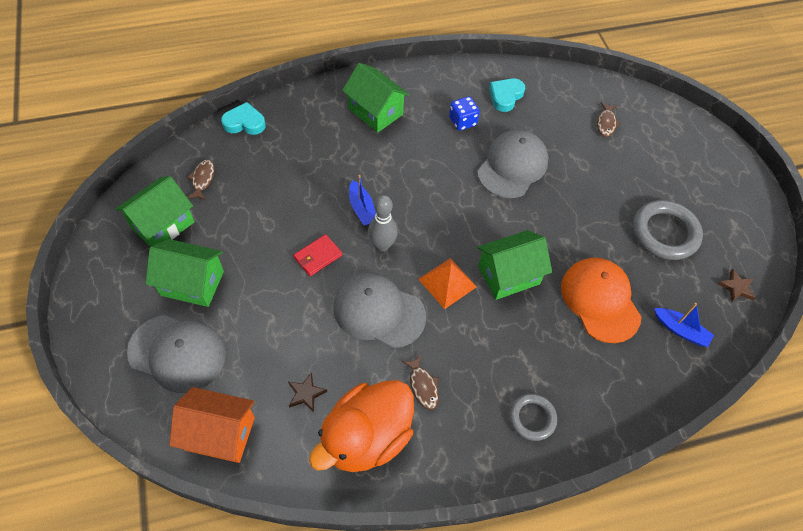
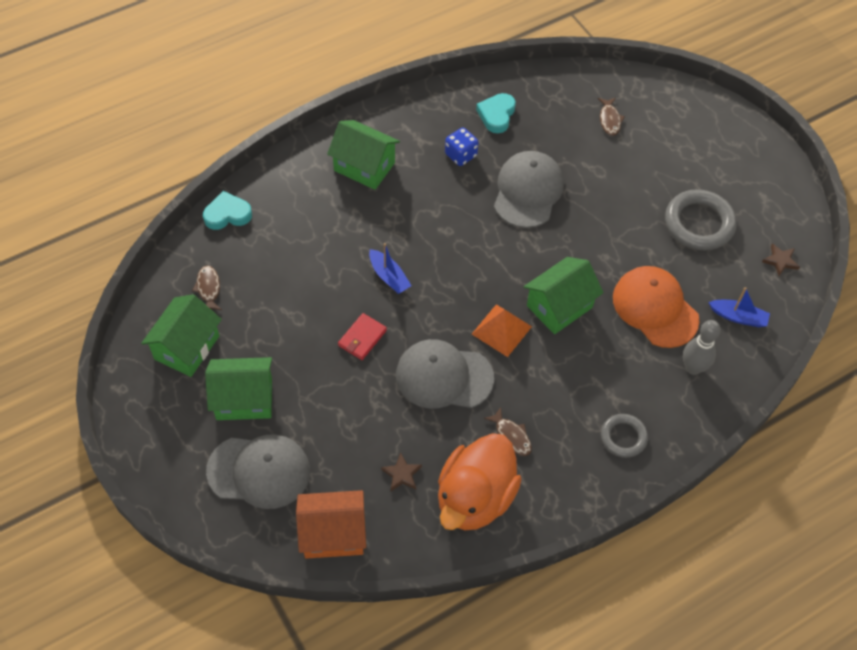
camera: 15 degrees left, 0 degrees up
(382, 245) = (423, 309): grey bowling pin -> grey bowling pin (693, 368)

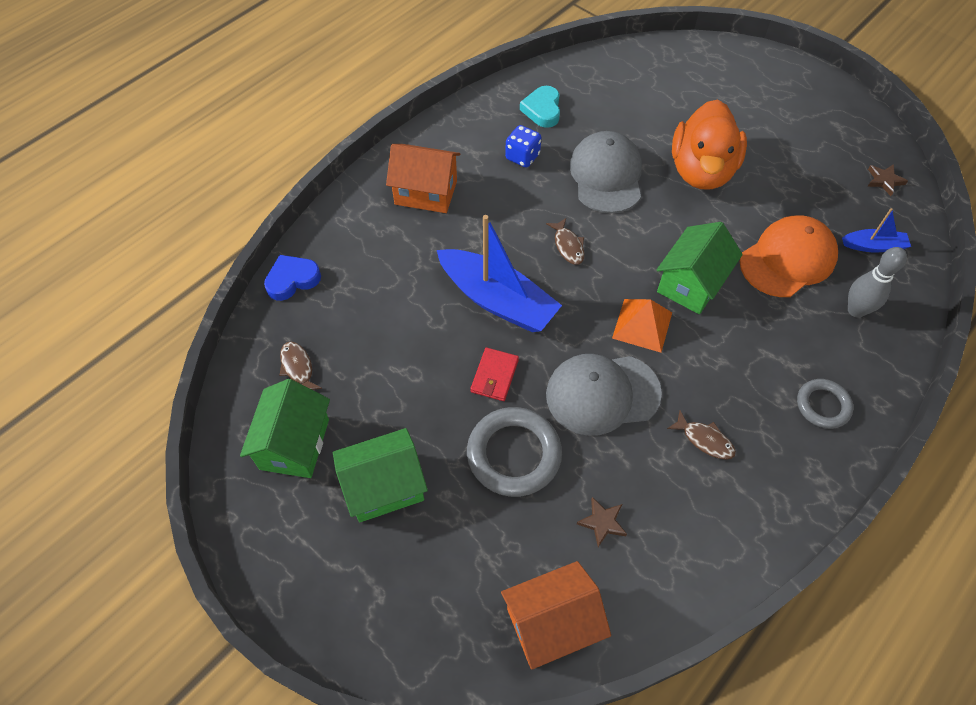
camera: 15 degrees left, 0 degrees up
(227, 214) = (292, 280): turquoise heart -> blue heart
(259, 471) = (433, 571): grey cap -> none
(364, 166) = (426, 192): green house -> orange house
(389, 276) = (497, 300): blue boat -> blue boat, size x2.01
(475, 498) = (696, 525): orange duck -> orange duck (701, 171)
(609, 120) = (656, 89): brown fish -> brown fish (568, 246)
(655, 308) = (788, 259): orange cap -> orange cap turned 105 degrees clockwise
(699, 223) = (789, 164): grey ring -> grey ring (514, 454)

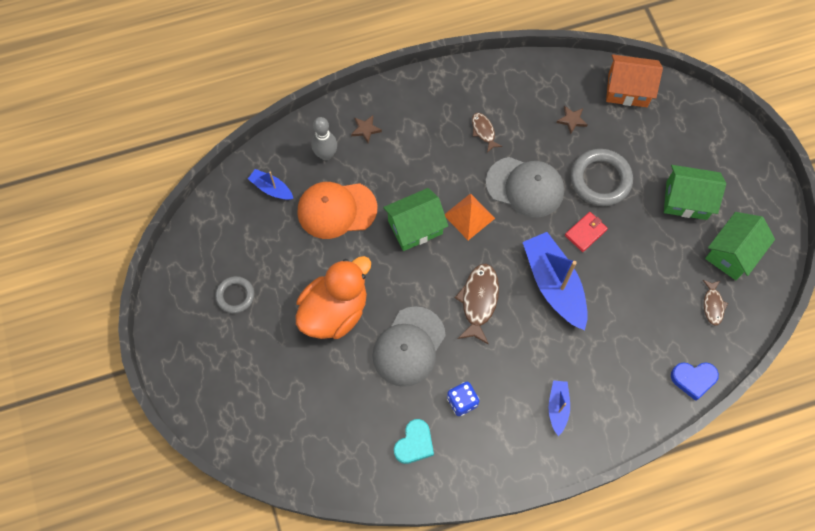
camera: 150 degrees left, 10 degrees up
(426, 192) = (558, 407): orange house -> blue boat
(568, 246) = (479, 301): brown fish -> brown fish, size x1.72
(823, 405) = (400, 114): grey ring -> grey ring (235, 296)
(884, 180) = (212, 230): brown star -> brown star (365, 129)

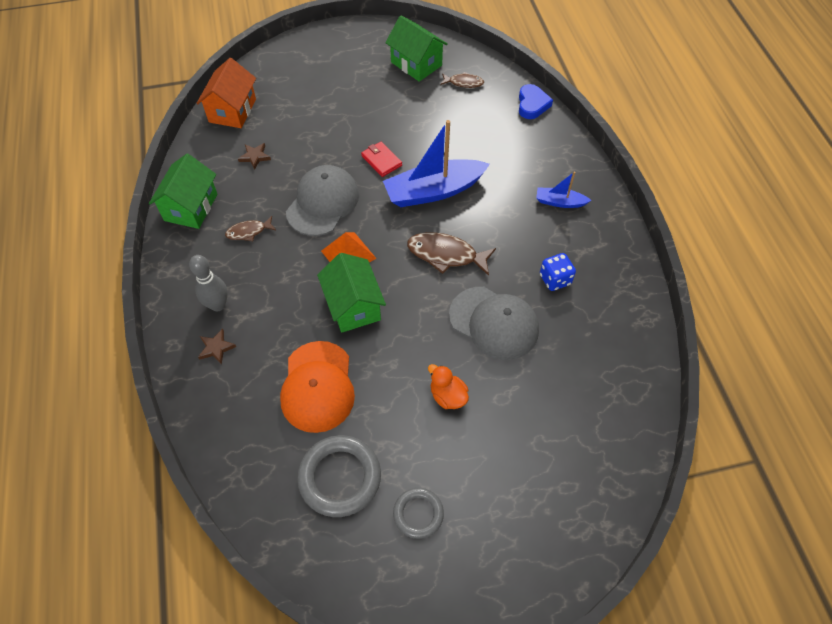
camera: 85 degrees left, 10 degrees down
(271, 188) = (274, 463): blue boat -> none
(326, 155) = (240, 394): grey bowling pin -> grey bowling pin (218, 305)
(334, 311) = (447, 396): orange duck -> orange duck, size x0.46
(414, 444) = (601, 326): turquoise heart -> none
(600, 180) = (326, 143): grey ring -> grey ring (340, 477)
(686, 200) = (360, 85): green house -> green house (191, 207)

